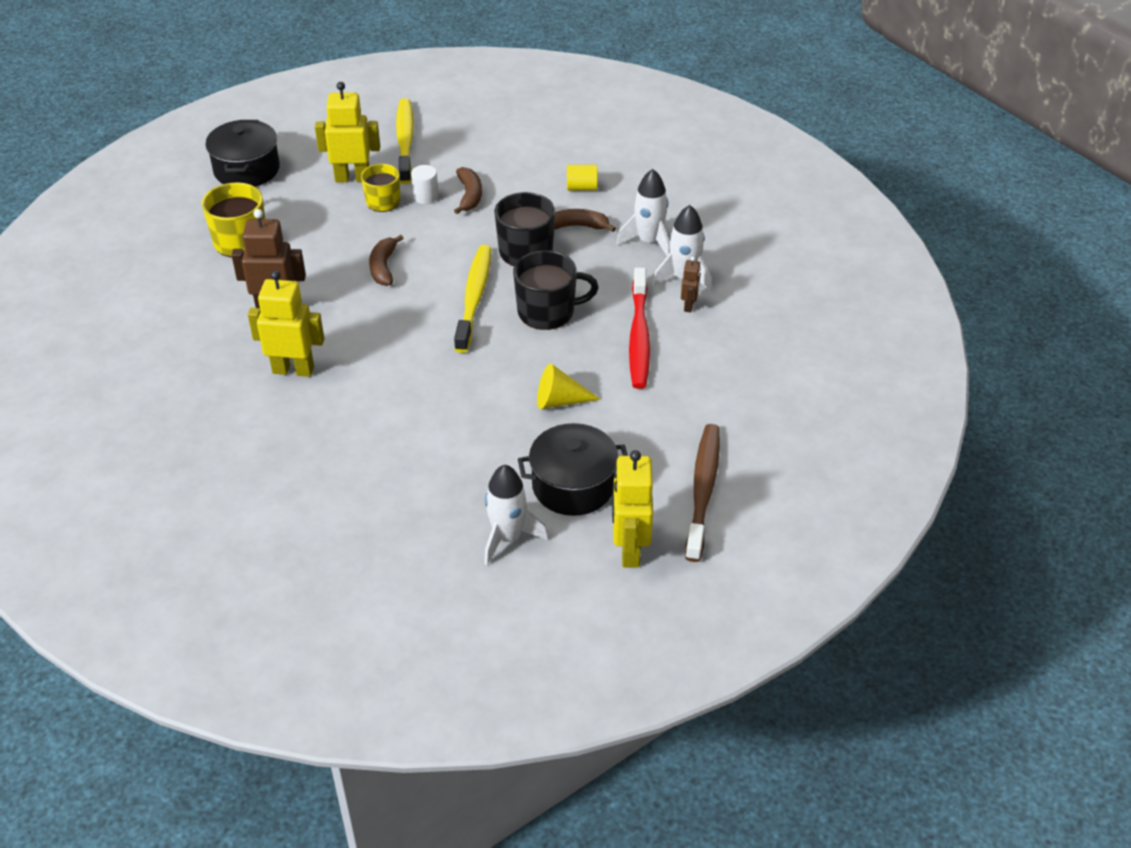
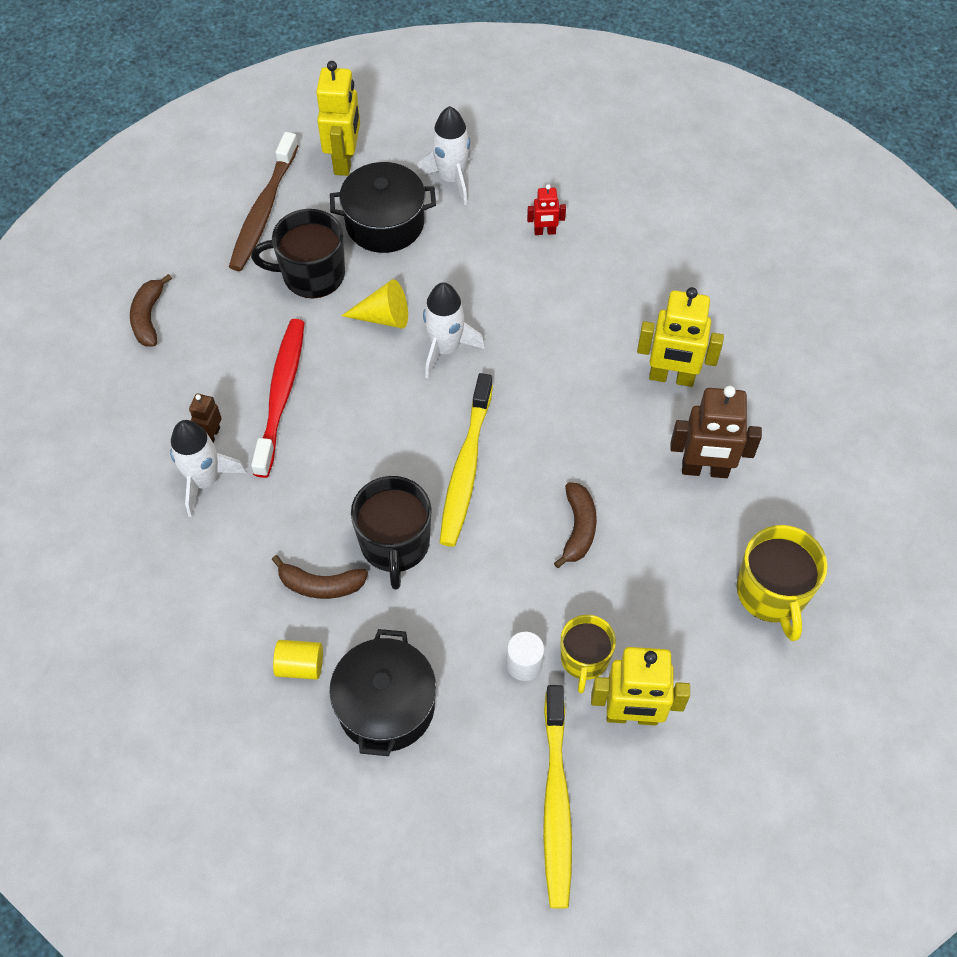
camera: 175 degrees left, 15 degrees up
(247, 170) = (793, 749): black pot -> black pot (386, 705)
(405, 488) = (545, 232): none -> red robot
(469, 195) = (462, 661): brown banana -> brown banana (149, 317)
(547, 312) = (380, 439): black mug -> black mug (312, 274)
(648, 241) = (232, 548): white rocket -> white rocket (445, 348)

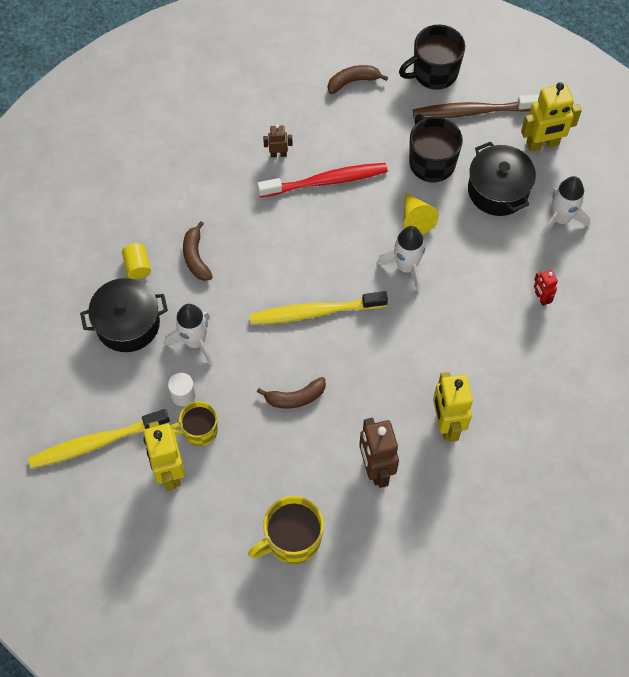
camera: 70 degrees right, 5 degrees up
(205, 481) = (244, 164): white rocket -> white rocket (195, 341)
(395, 544) = (241, 289): black mug -> black mug (434, 72)

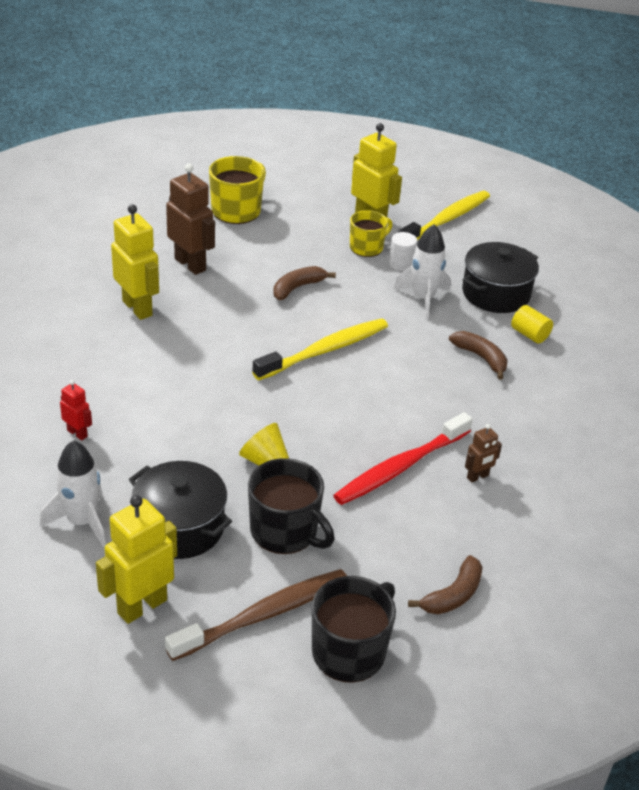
camera: 150 degrees right, 25 degrees down
(406, 267) = (251, 415): white rocket -> none

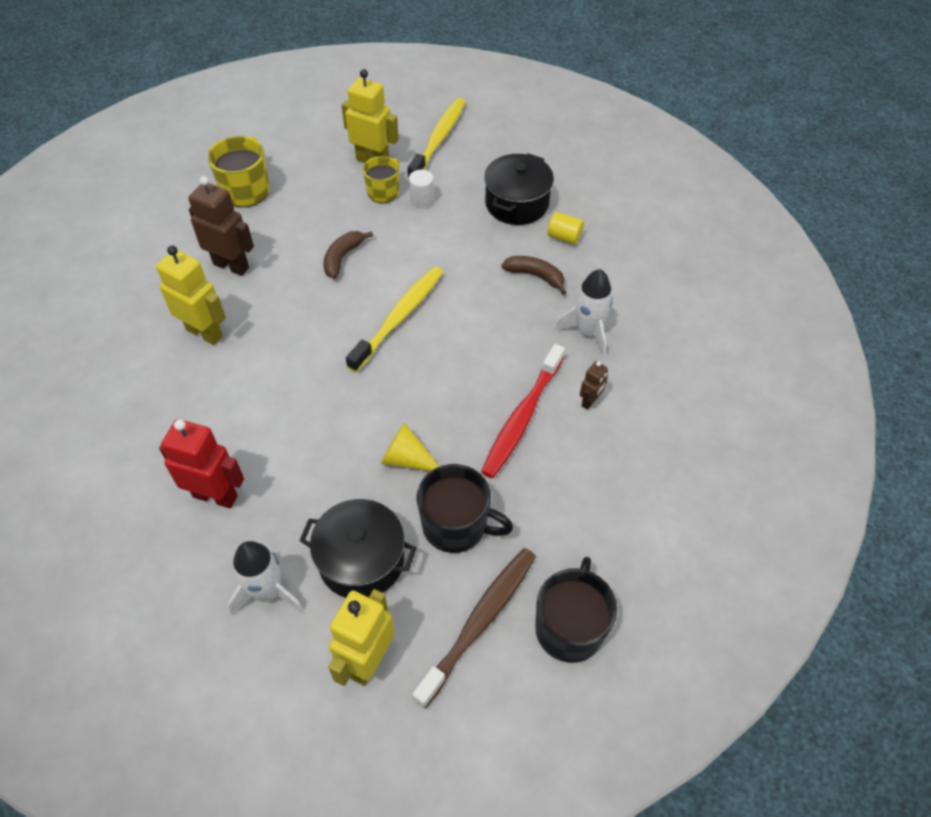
camera: 20 degrees left, 15 degrees up
(77, 433) = (215, 496): red robot -> red robot, size x1.95
(423, 299) = (458, 231): white rocket -> white rocket (587, 332)
(453, 595) = (626, 532): brown banana -> none

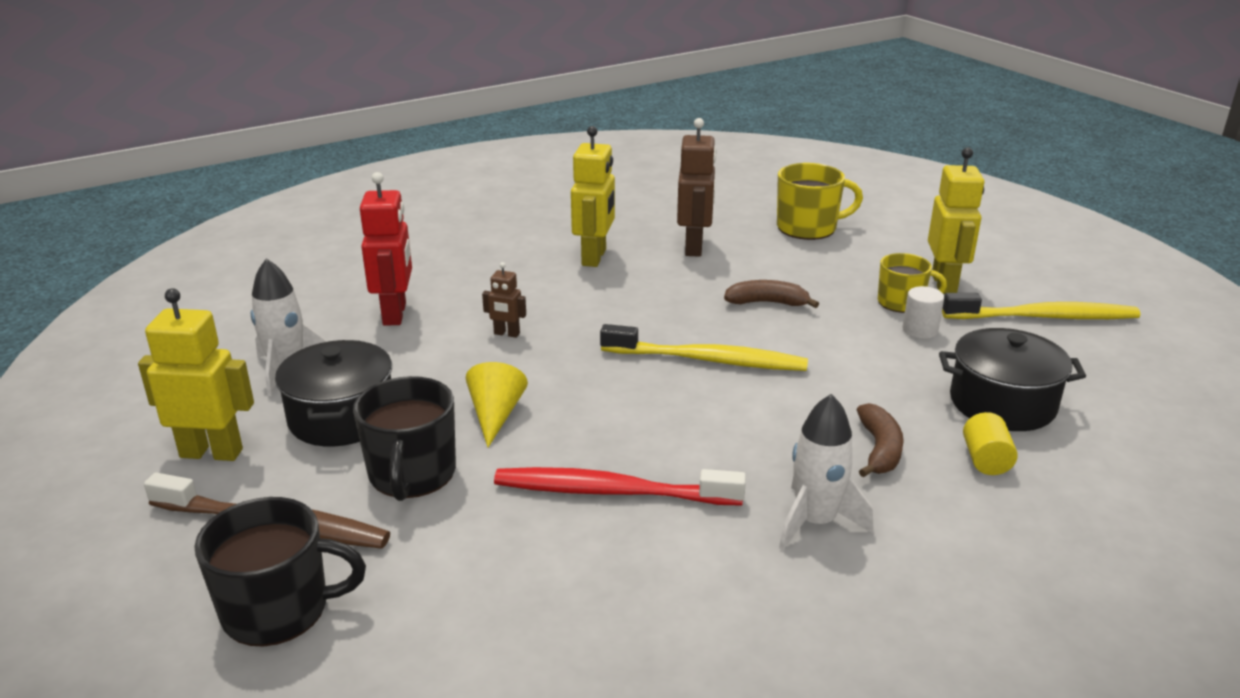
camera: 70 degrees right, 25 degrees down
(590, 401) = (681, 552): brown robot -> brown robot (506, 334)

